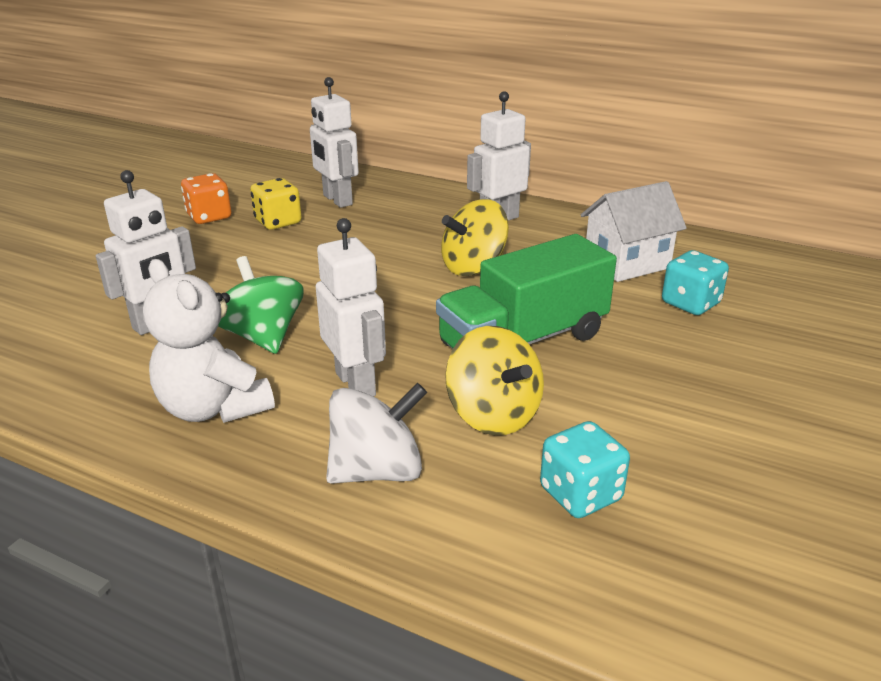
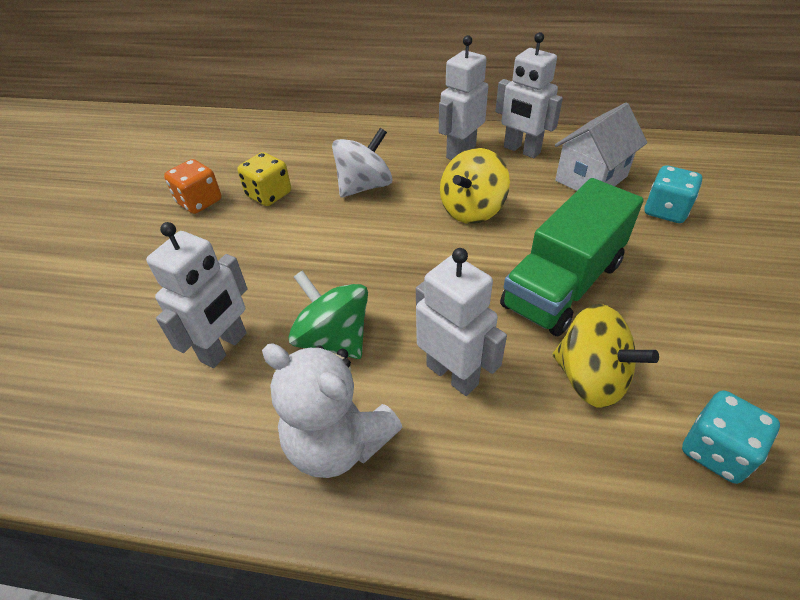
camera: 15 degrees left, 15 degrees up
(337, 200) = (308, 158): white robot -> white robot (521, 150)
(377, 470) = (534, 477): white spinning top -> white spinning top (364, 186)

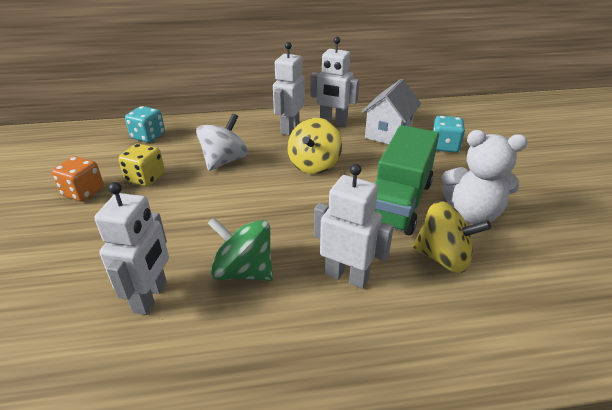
camera: 20 degrees left, 10 degrees down
(338, 443) = (279, 345): white teddy bear -> white teddy bear (472, 214)
(716, 451) = (540, 284): turquoise dice -> turquoise dice (148, 136)

